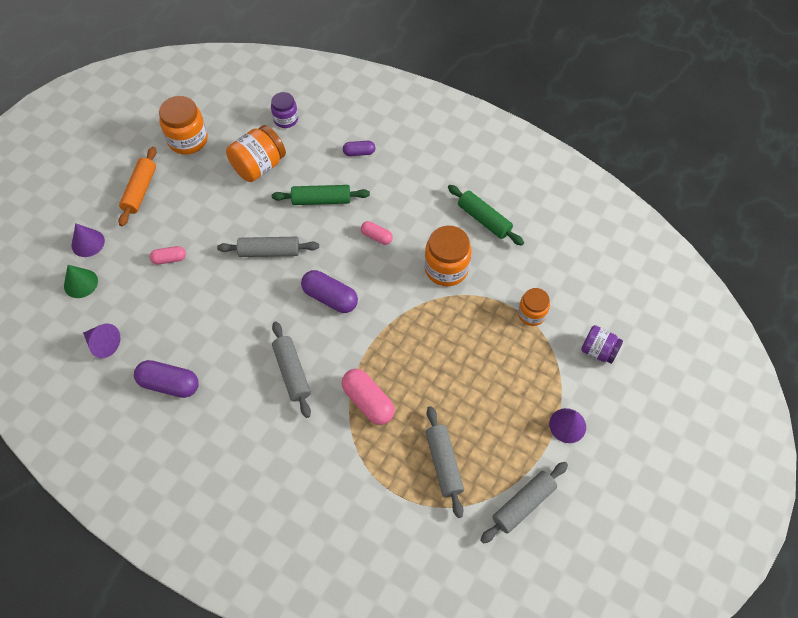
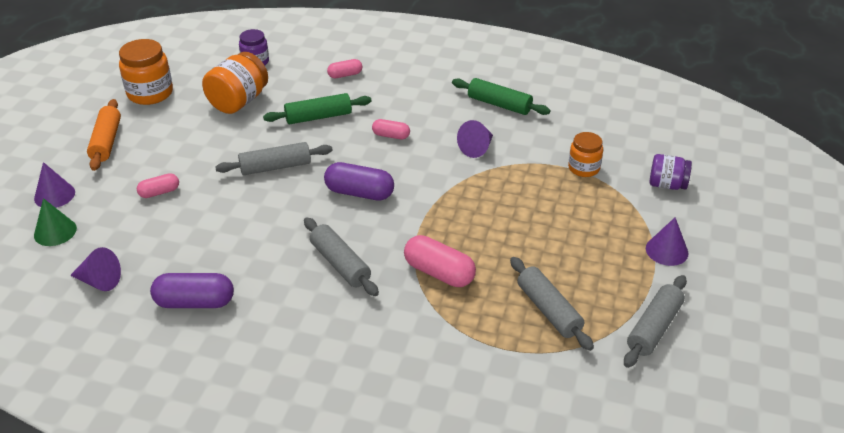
camera: 15 degrees left, 20 degrees down
(359, 153) = (345, 75): purple capsule -> pink capsule
(446, 268) = (477, 148): orange jar -> purple cone

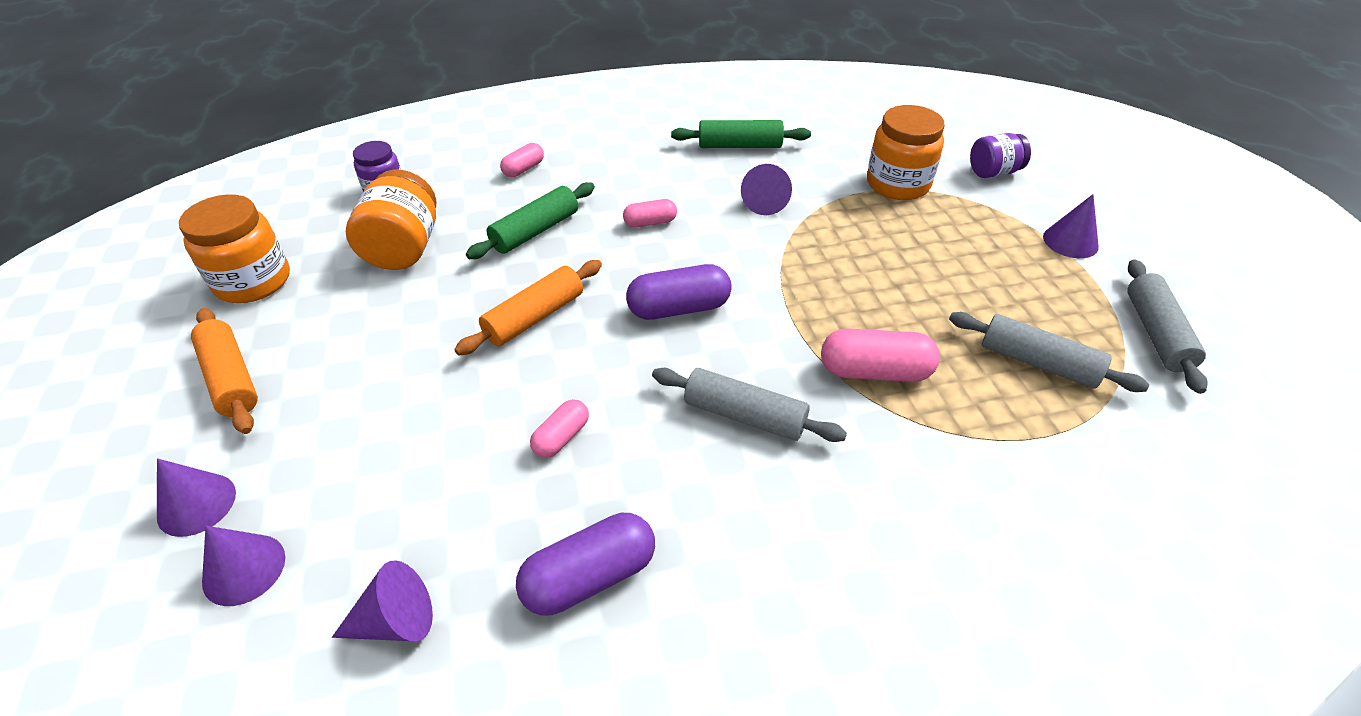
camera: 30 degrees left, 5 degrees up
(55, 231) = (244, 569): green cone -> purple cone
(159, 192) = (385, 423): pink capsule -> pink capsule (561, 437)
(275, 167) = (534, 317): grey rolling pin -> orange rolling pin
(583, 168) = (898, 184): orange jar -> orange jar, size x1.59

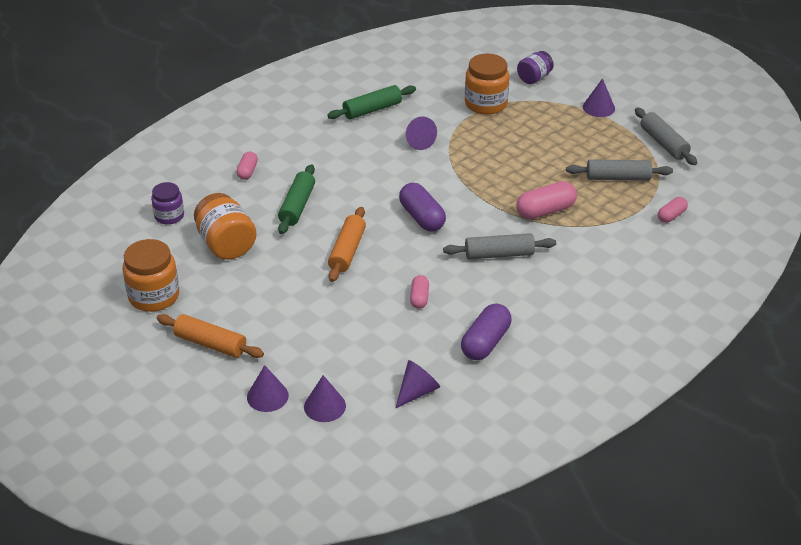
camera: 30 degrees left, 5 degrees down
(650, 222) = (361, 177): pink capsule -> pink capsule (671, 216)
(679, 308) = (422, 217): purple capsule -> purple capsule turned 75 degrees counterclockwise

